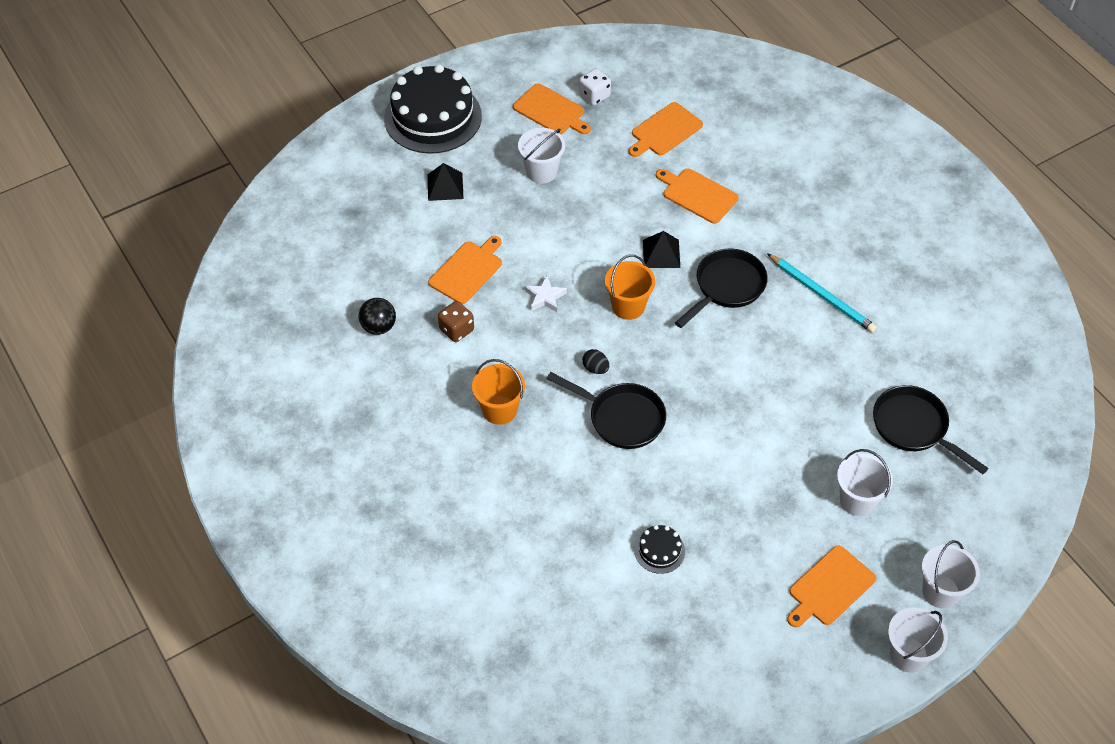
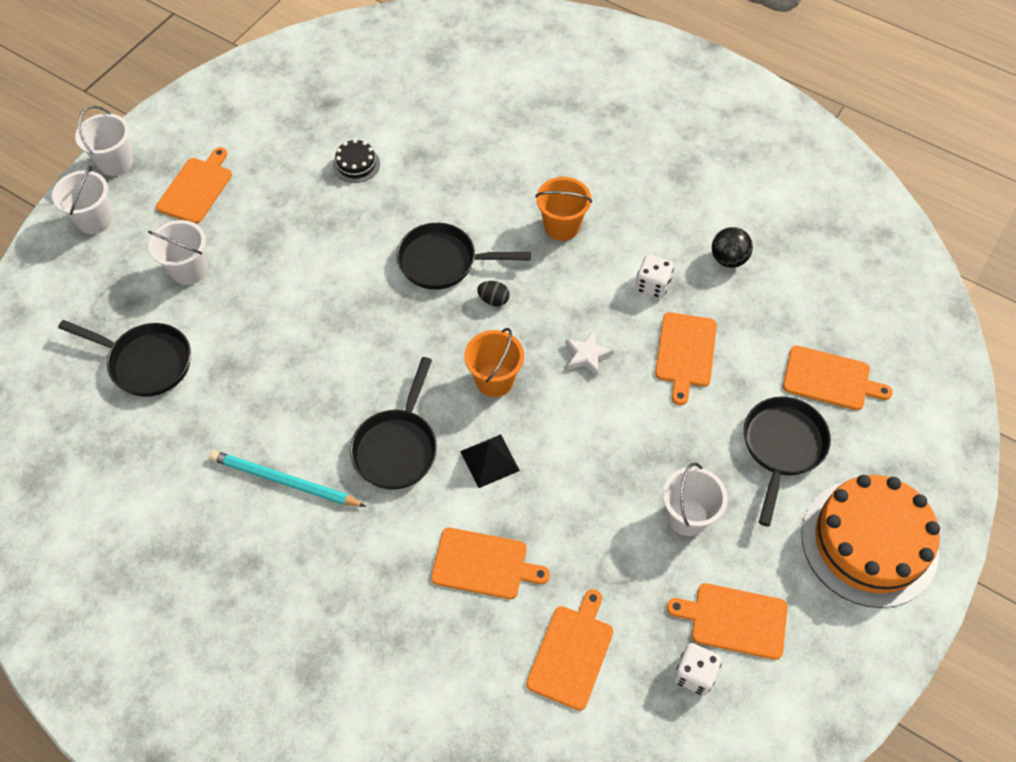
camera: 155 degrees right, 5 degrees up
(374, 214) = (830, 379): none -> orange cutting board
(433, 117) = (869, 542): black cake -> orange cake
(445, 186) = (782, 447): black pyramid -> black pan
(456, 330) = (652, 285): brown dice -> white dice

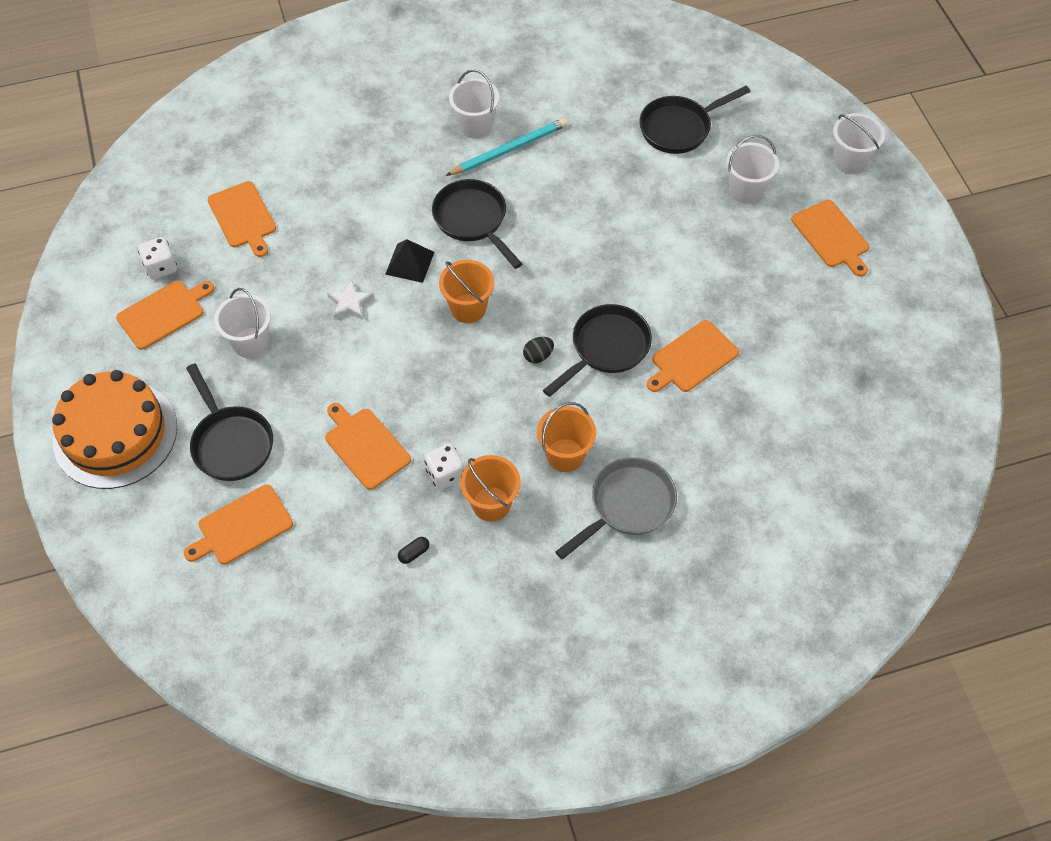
camera: 130 degrees right, 0 degrees up
(115, 162) = (906, 201): white bucket -> white bucket (475, 126)
(356, 164) = (767, 355): black cake -> none
(483, 564) = (344, 212): orange cutting board -> orange cutting board (692, 358)
(563, 167) = (628, 505): none -> grey pan
(587, 355) = (429, 380): white star -> white star (350, 304)
(645, 242) = (491, 504): none -> orange bucket
(728, 259) = (414, 553): black ball -> black capsule

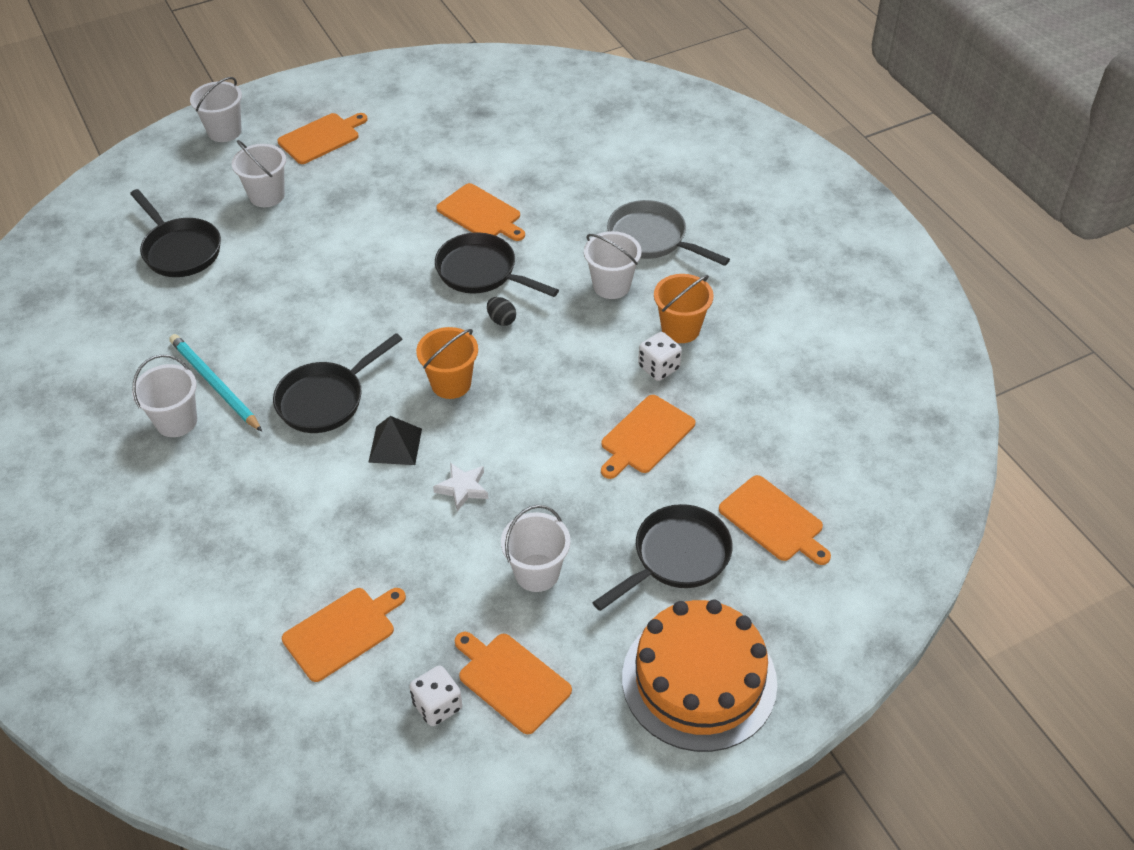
camera: 100 degrees left, 10 degrees down
(414, 553) = (752, 376): black capsule -> none
(565, 455) = (611, 285): orange bucket -> white bucket

